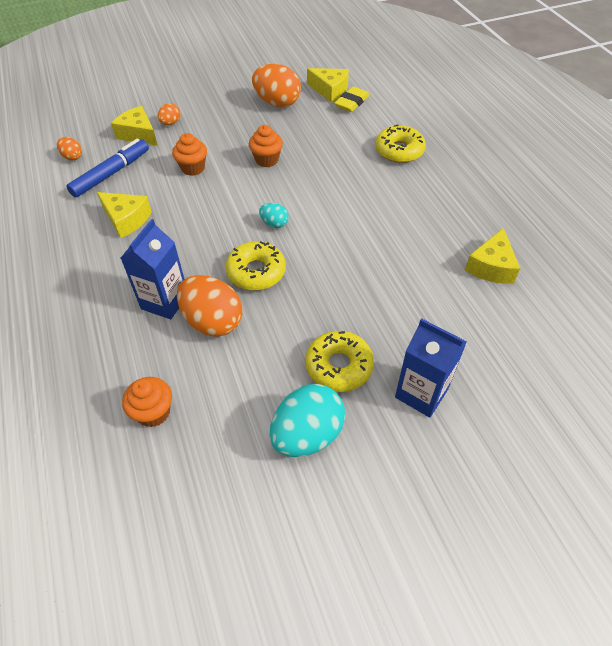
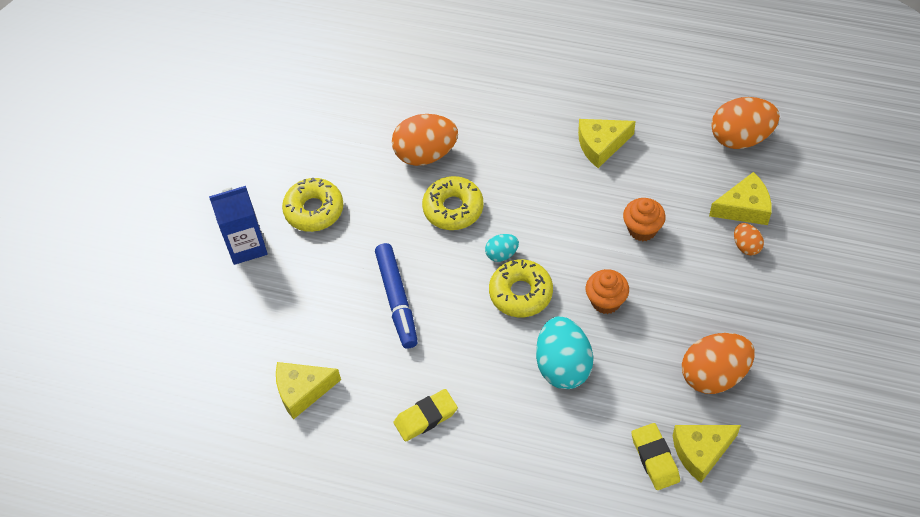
camera: 130 degrees right, 5 degrees up
(72, 157) = (741, 138): orange egg -> orange egg, size x2.00
(111, 173) = (685, 159): blue marker -> blue marker (397, 299)
(153, 412) = (377, 87): orange cupcake -> none
(165, 301) = (474, 133): blue carton -> none
(307, 435) = (282, 160): turquoise egg -> turquoise egg (563, 366)
(399, 151) = (522, 441): yellow donut -> yellow donut (521, 293)
(434, 196) = (425, 417): none -> yellow eraser
(491, 266) = (302, 391): yellow cheese -> yellow cheese turned 75 degrees counterclockwise

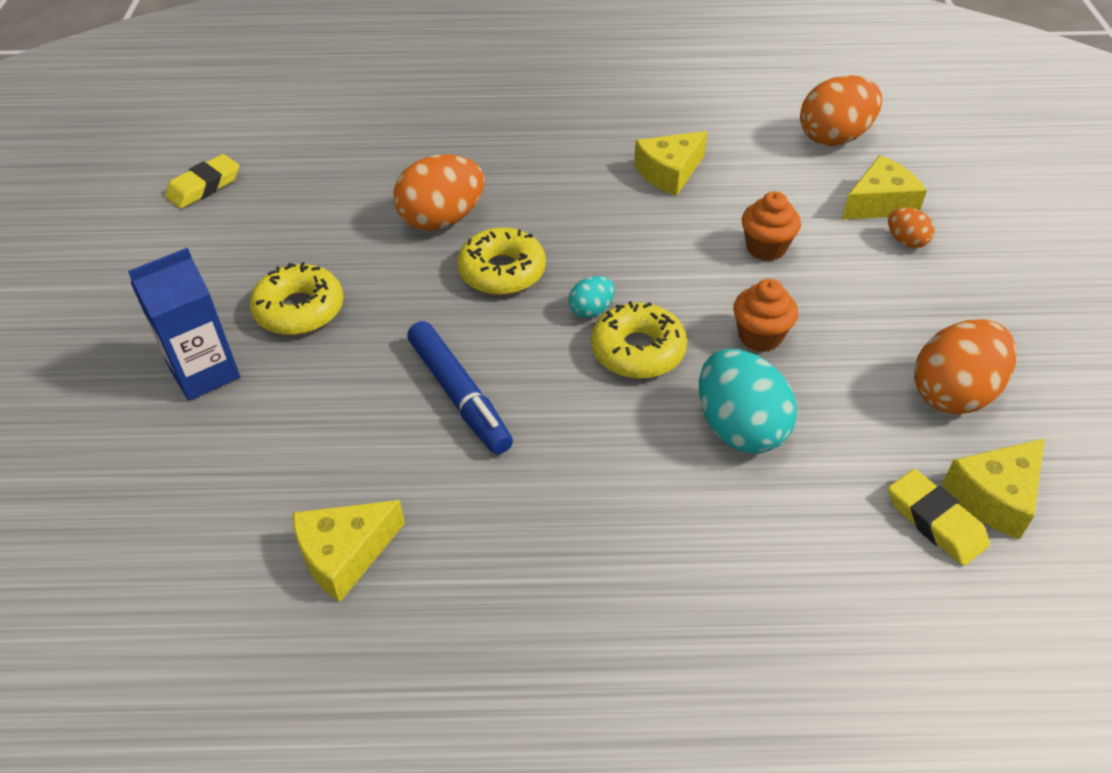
camera: 20 degrees left, 10 degrees down
(425, 417) = (561, 547): yellow eraser -> yellow eraser (204, 186)

